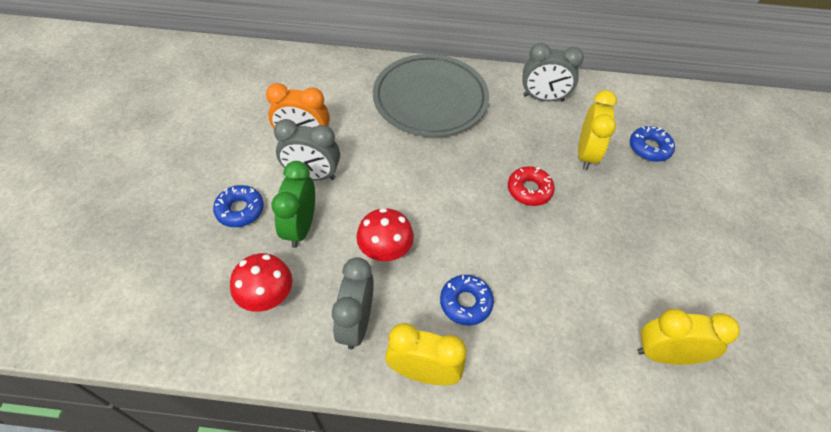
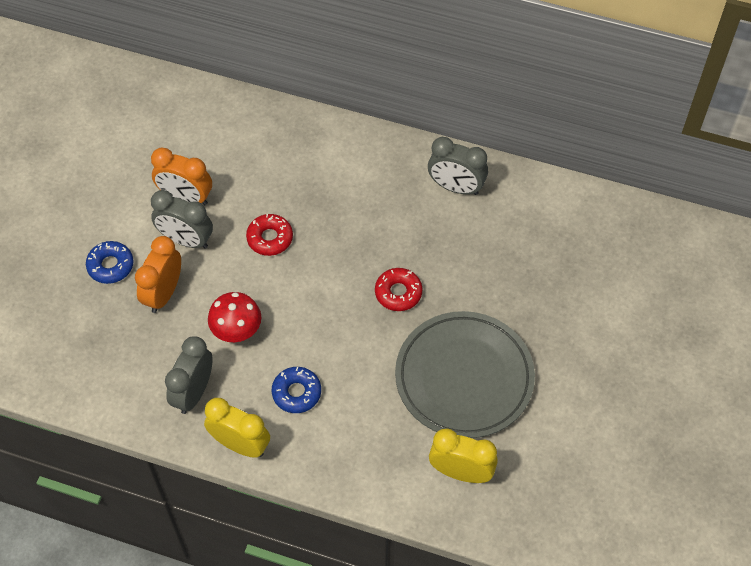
camera: 15 degrees right, 5 degrees up
(267, 297) = (121, 355): red mushroom -> none
(300, 227) = (163, 293): green clock -> orange clock
(393, 162) = (270, 238): none -> red donut
(430, 99) = (330, 170): grey plate -> grey plate (464, 378)
(586, 154) = (474, 263): yellow clock -> none
(649, 148) = (547, 267): blue donut -> none

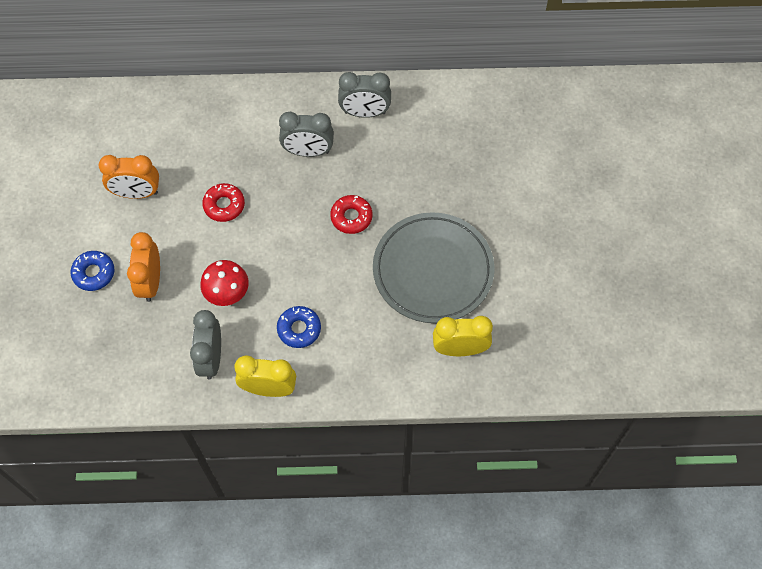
camera: 20 degrees left, 5 degrees up
(186, 240) = (151, 230): grey clock -> grey clock (308, 151)

